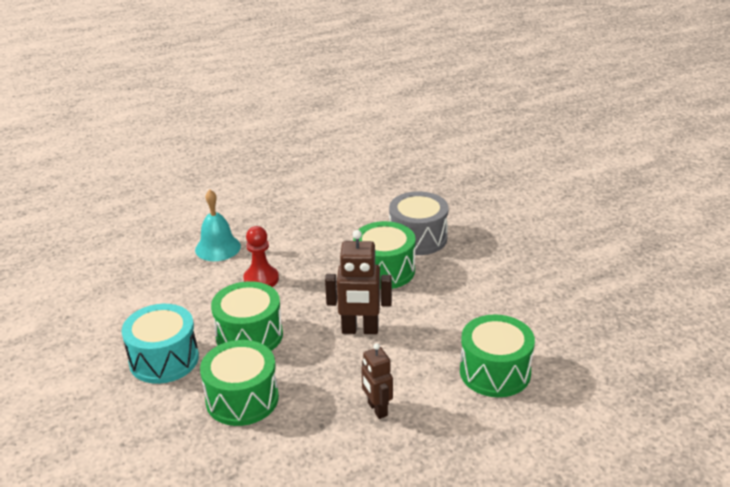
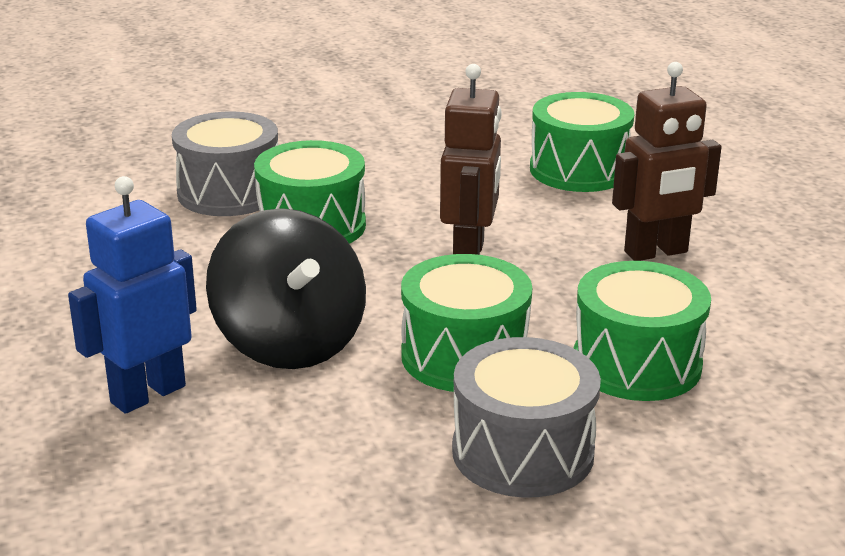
camera: 85 degrees left, 5 degrees down
(164, 359) = (523, 452): turquoise drum -> grey drum
(218, 248) = (147, 394): turquoise bell -> blue robot
(261, 279) = (290, 342): red pawn -> black spinning top
(377, 409) = (656, 252): brown robot -> brown robot, size x1.54

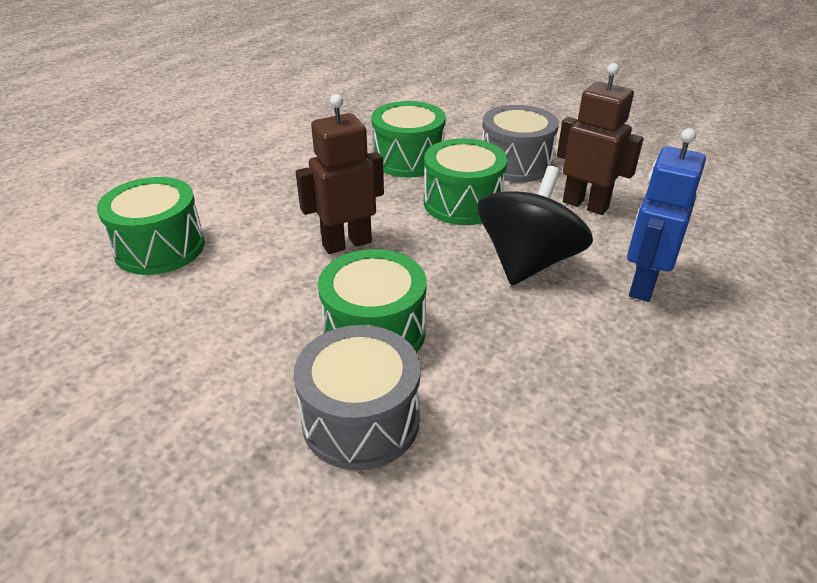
camera: 125 degrees left, 10 degrees up
(147, 394) = (642, 285): blue robot -> blue robot turned 105 degrees clockwise
(656, 252) = (277, 185): brown robot -> brown robot (585, 205)

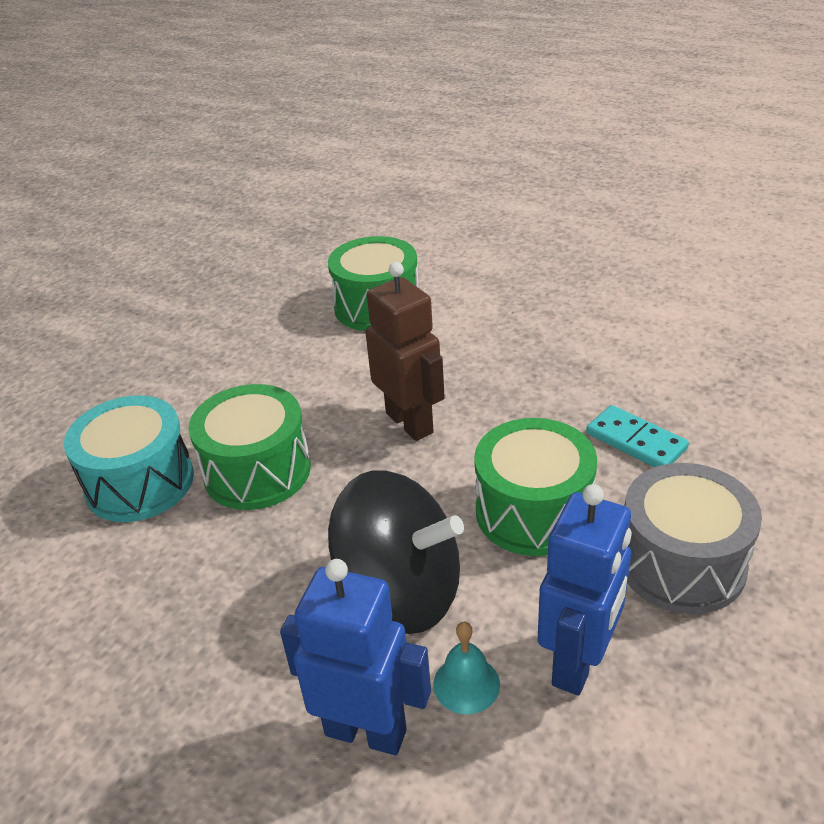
camera: 85 degrees right, 0 degrees up
(361, 420) = (140, 482): grey drum -> turquoise drum
(408, 159) = (636, 441): green drum -> turquoise domino
(585, 205) = (579, 662): brown robot -> blue robot
(603, 243) = (466, 684): none -> turquoise bell

